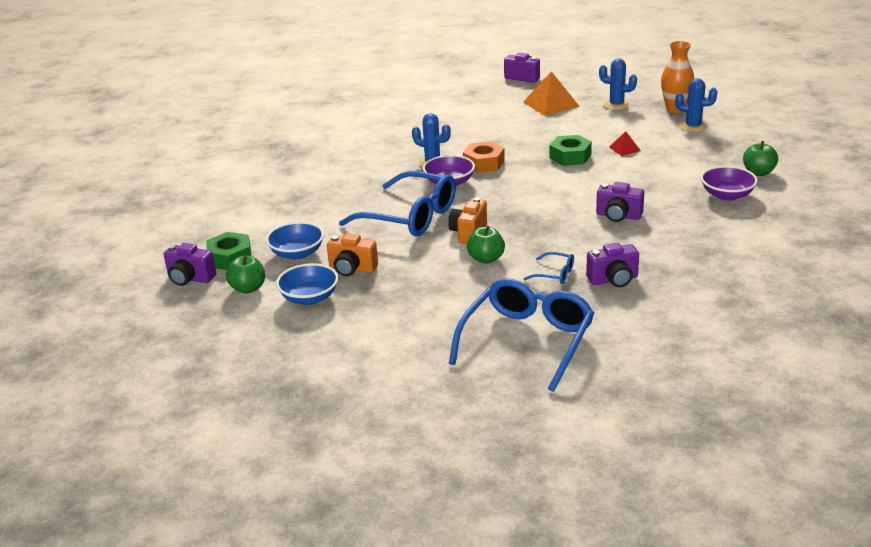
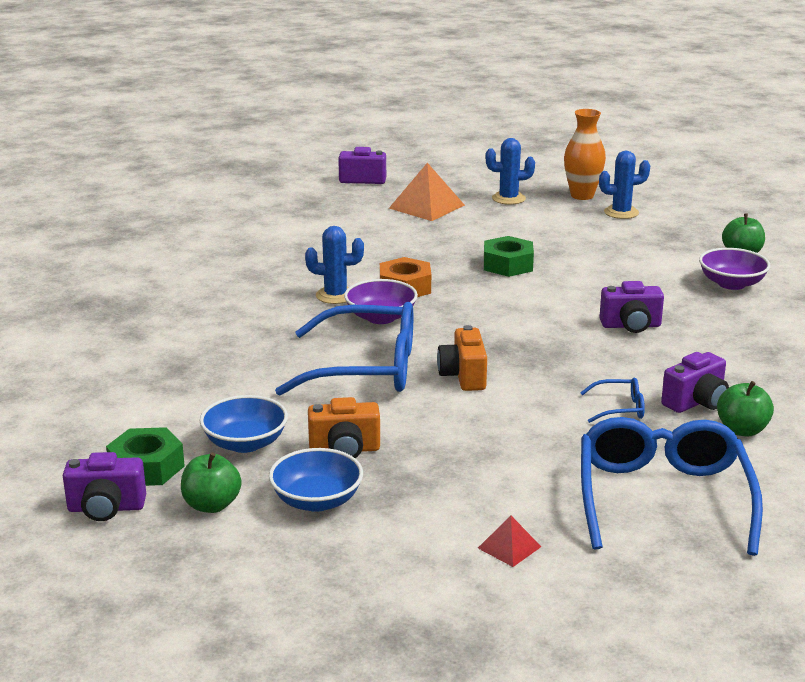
camera: 25 degrees left, 5 degrees down
(486, 259) = (515, 405): green apple -> green apple (742, 430)
(624, 149) = (565, 247): red pyramid -> red pyramid (509, 547)

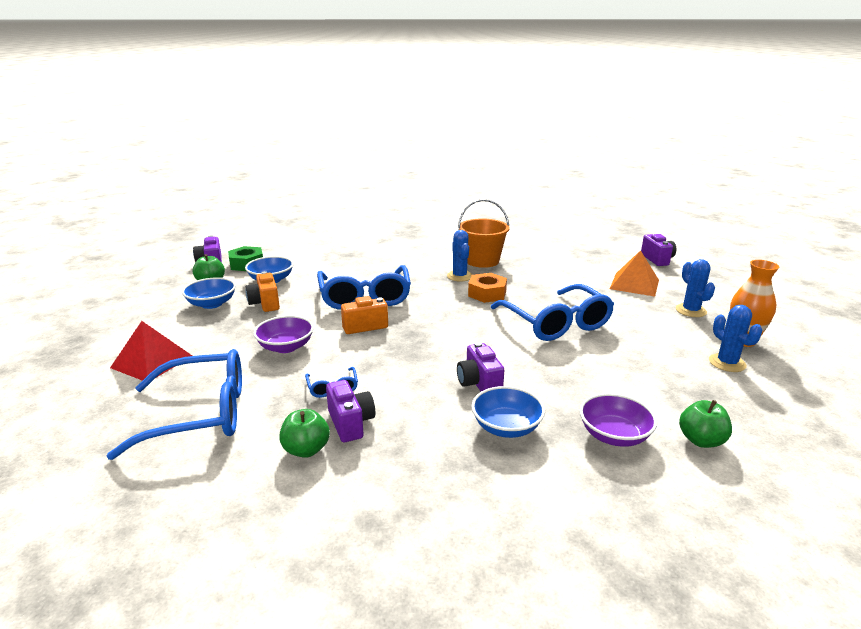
camera: 75 degrees right, 0 degrees up
(289, 273) = (482, 261): none -> orange bucket
(381, 317) = (436, 292): purple bowl -> purple bowl (286, 347)
(507, 265) = (556, 323): green nut -> blue glasses
(509, 547) = (152, 361): red pyramid -> red pyramid, size x1.95
(696, 402) = (350, 423): purple camera -> purple camera turned 150 degrees counterclockwise
(713, 325) = (506, 427): none -> blue bowl

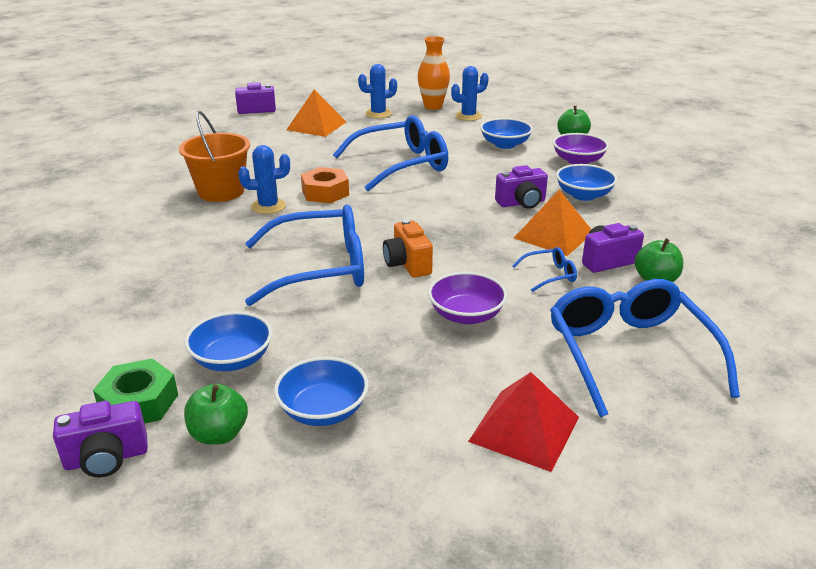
camera: 90 degrees left, 5 degrees up
(265, 303) = (330, 352): orange camera -> none
(408, 397) = (553, 235): none -> orange pyramid
(643, 383) = (505, 144): none -> blue bowl

